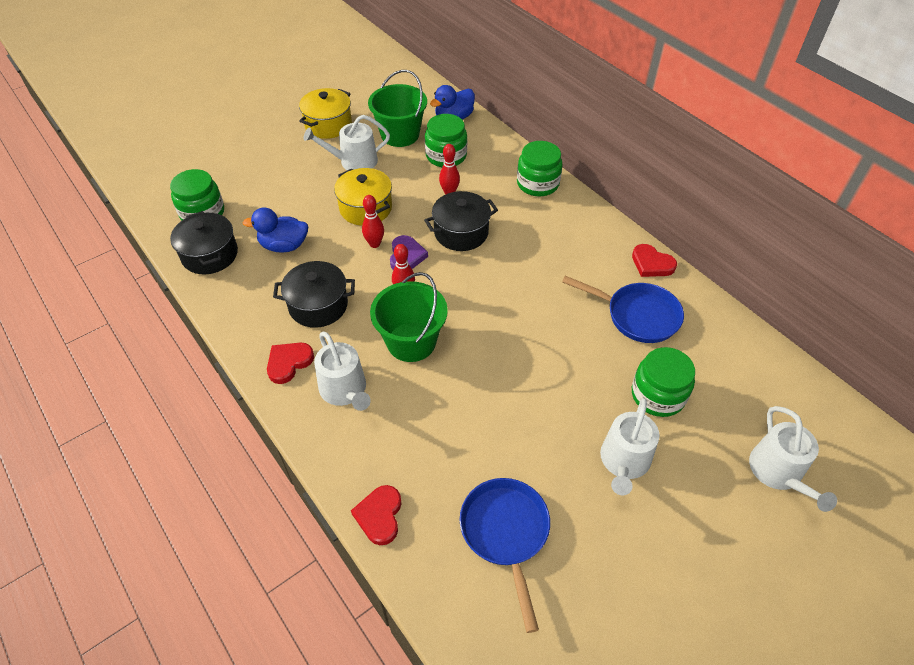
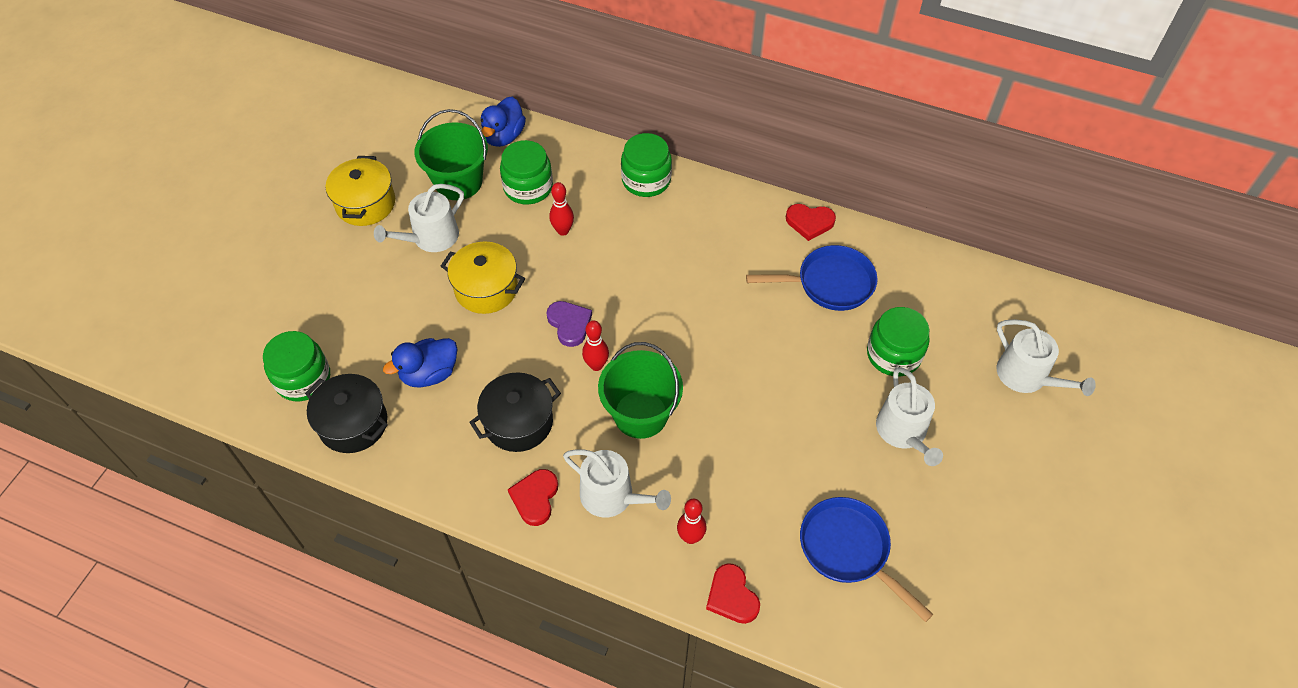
camera: 30 degrees left, 5 degrees up
(374, 244) = (526, 326): red bowling pin -> red bowling pin (690, 537)
(461, 232) = (607, 271): black pot -> none

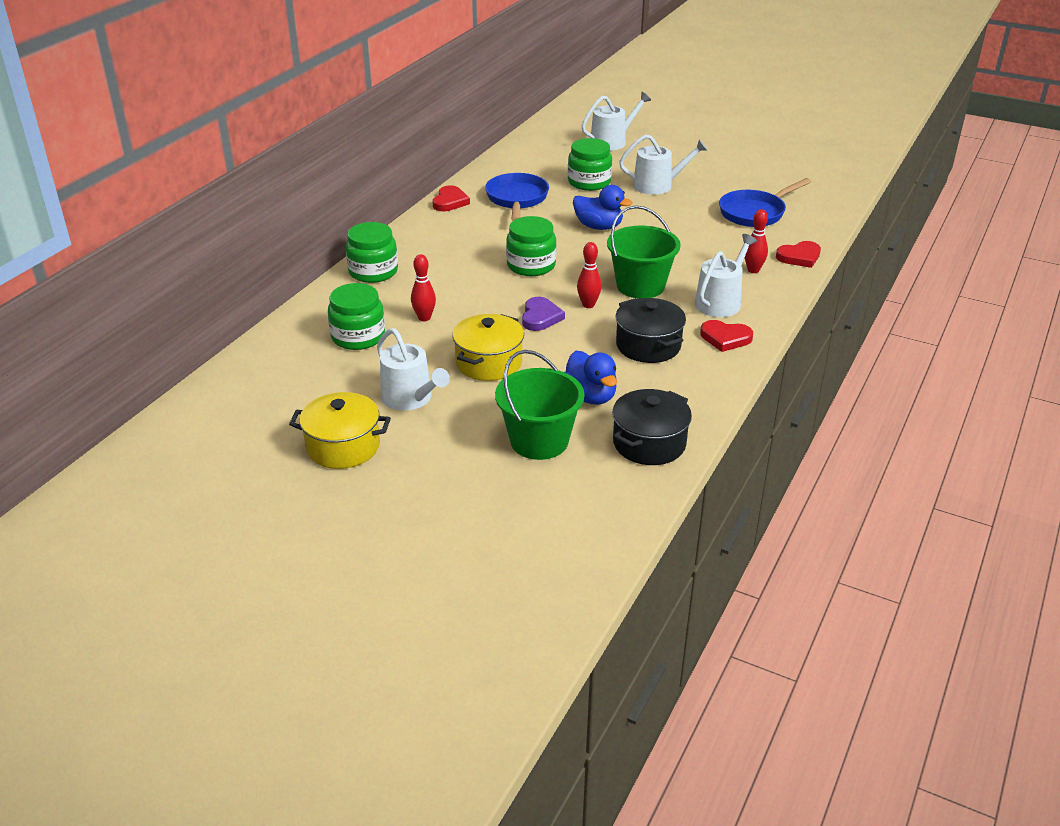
camera: 85 degrees left, 20 degrees down
(303, 379) = (591, 481): green jar -> green jar (531, 265)
(458, 182) = (333, 381): green bucket -> green bucket (539, 441)
(504, 136) = (275, 351): blue duck -> blue duck (598, 227)
(569, 324) = (540, 317): purple heart -> purple heart turned 120 degrees clockwise

